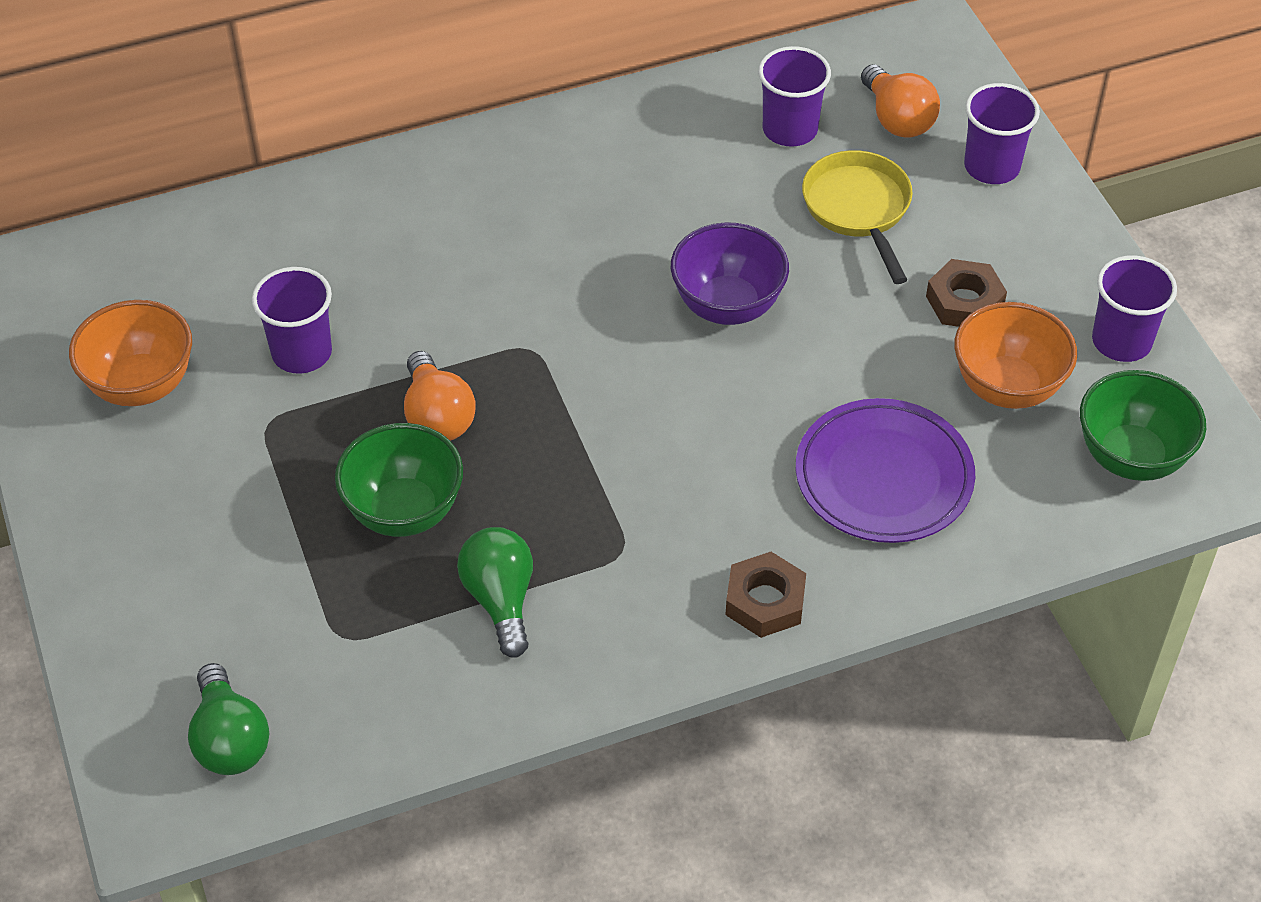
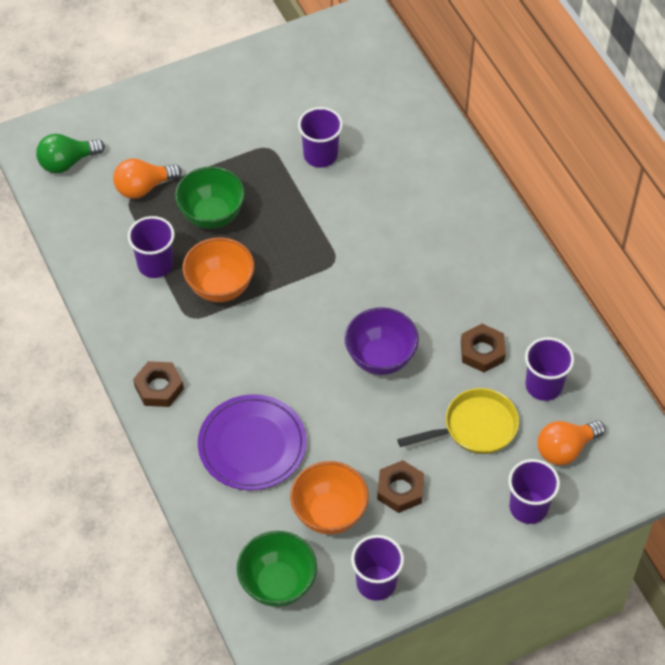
camera: 85 degrees right, 5 degrees up
(141, 385) = (290, 90): orange bowl -> orange bowl (220, 287)
(437, 416) = (279, 222): orange light bulb -> orange light bulb (143, 187)
(500, 599) = (155, 264): green light bulb -> purple cup
(725, 188) = (482, 351): none -> brown nut

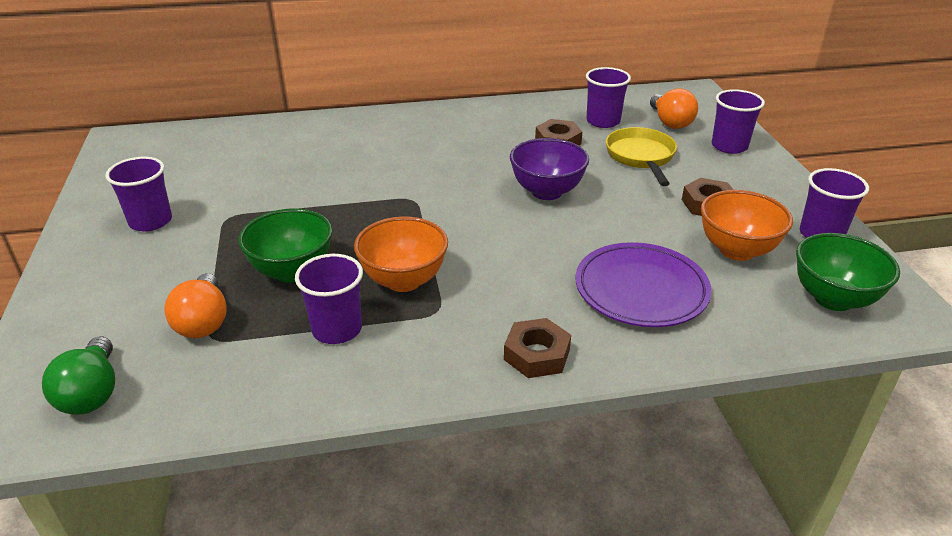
camera: 75 degrees left, 20 degrees down
(320, 155) = (268, 187): purple cup -> purple cup (150, 221)

